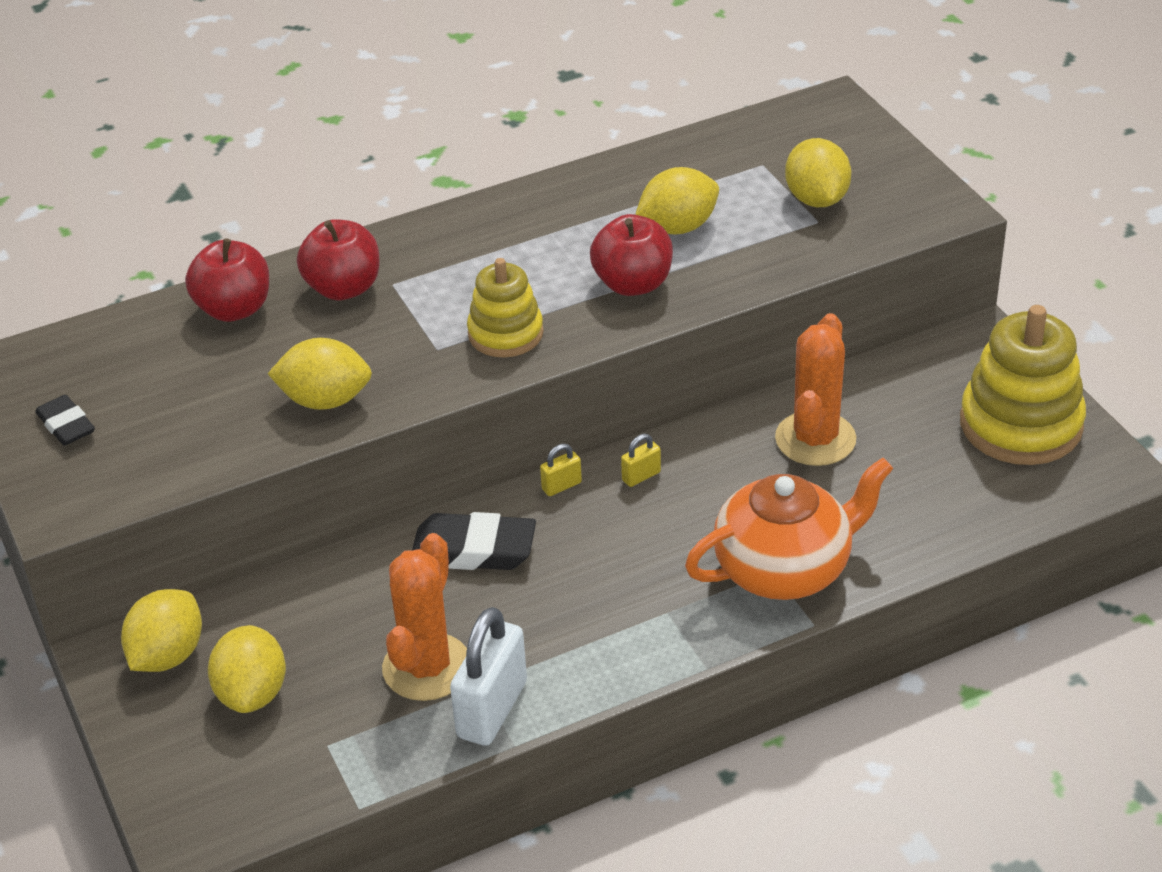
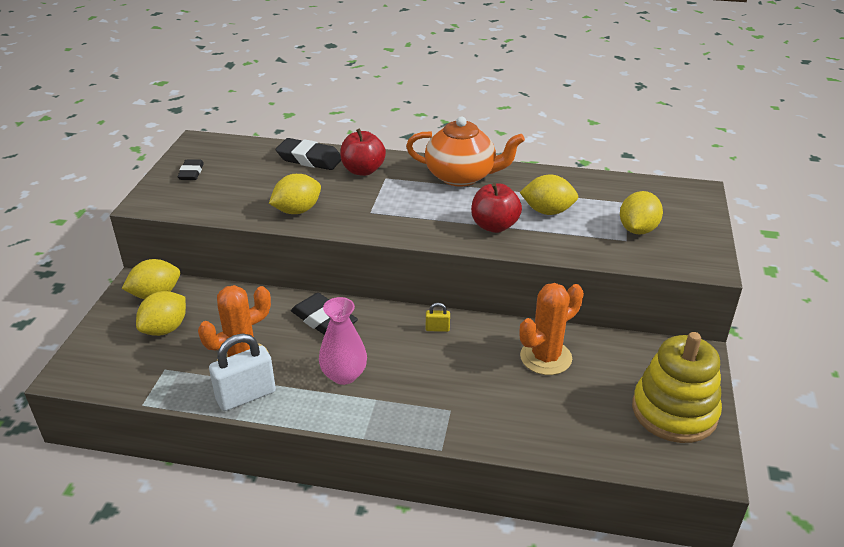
camera: 35 degrees right, 5 degrees down
(234, 309) = (309, 159): red apple -> black eraser
(325, 400) = (297, 210): yellow lemon -> yellow lemon turned 75 degrees counterclockwise
(505, 333) = (408, 220): yellow stacking toy -> none
(561, 486) = (395, 313): yellow padlock -> none
(590, 606) = (344, 375): none -> pink vase
(785, 569) = (458, 412): orange teapot -> orange teapot (461, 176)

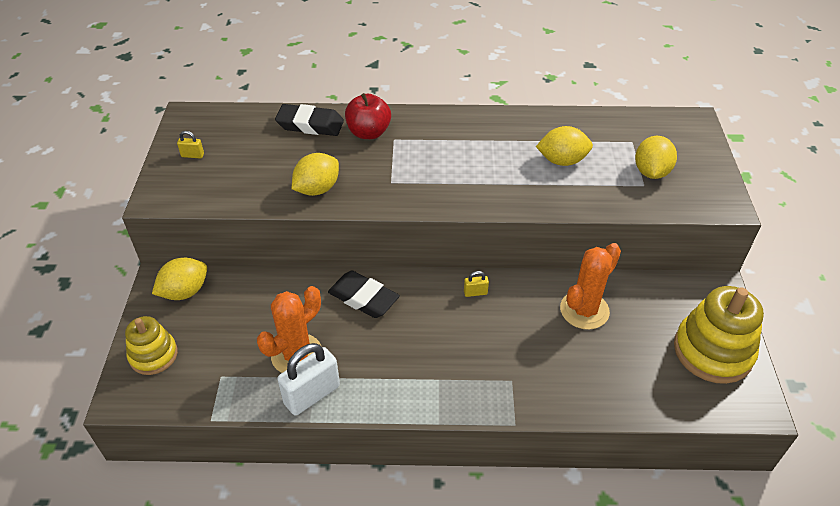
camera: 10 degrees left, 10 degrees up
(108, 343) = (153, 355): none -> yellow stacking toy
(165, 329) = (207, 330): yellow lemon -> none
(191, 173) = (192, 155): black eraser -> yellow padlock
(344, 375) = (400, 357): pink vase -> none
(461, 176) = (468, 129): orange teapot -> none
(494, 226) = (516, 184): red apple -> none

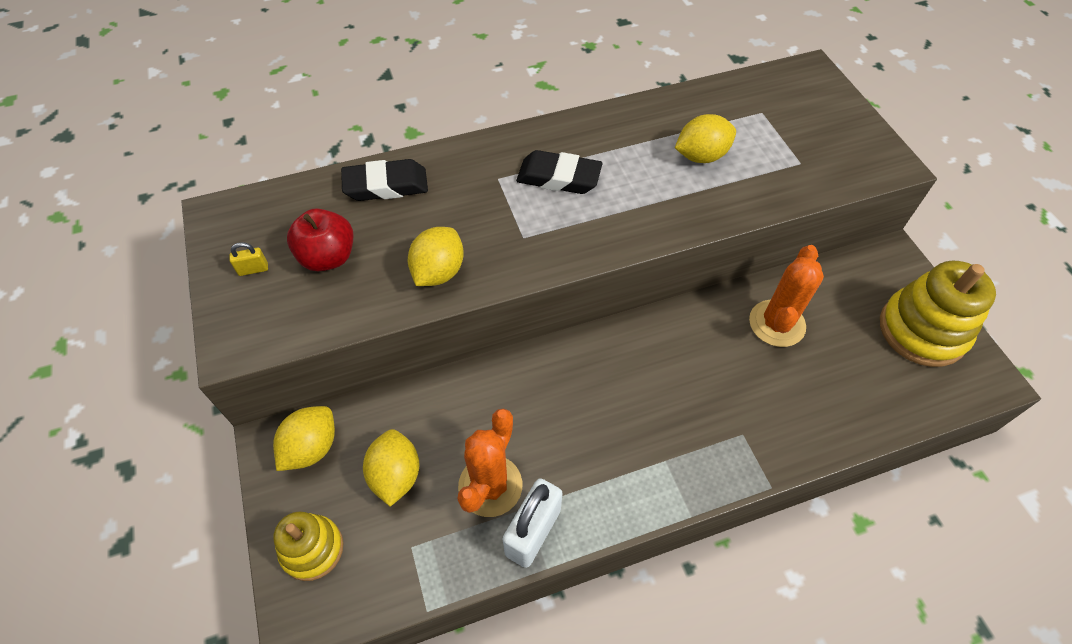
camera: 20 degrees left, 10 degrees up
(363, 298) = (533, 385): black eraser -> black eraser (559, 177)
(368, 133) = (463, 178): red apple -> red apple (328, 257)
(475, 293) = (654, 339): yellow padlock -> none
(651, 172) = (800, 145): yellow lemon -> yellow lemon (396, 475)

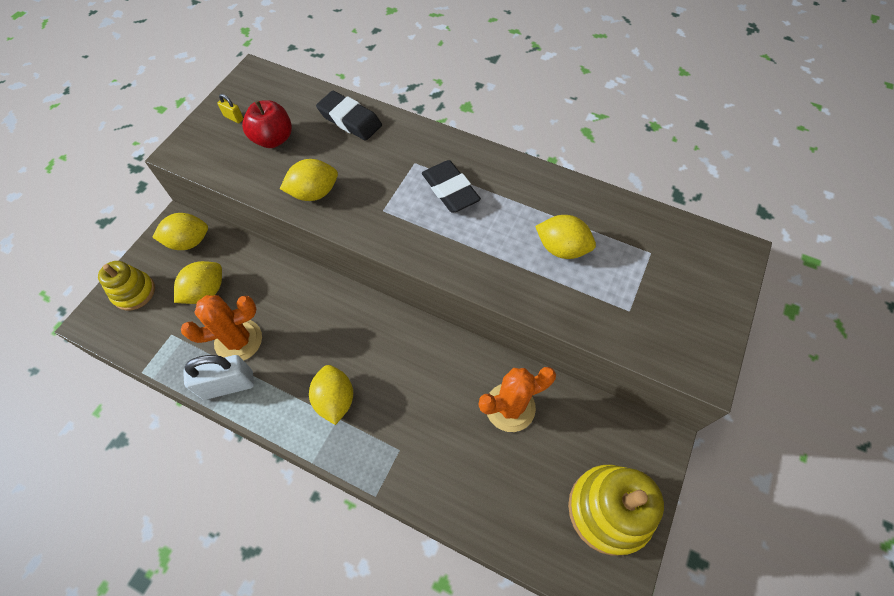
camera: 45 degrees right, 5 degrees up
(643, 448) = (335, 399): none -> yellow lemon

